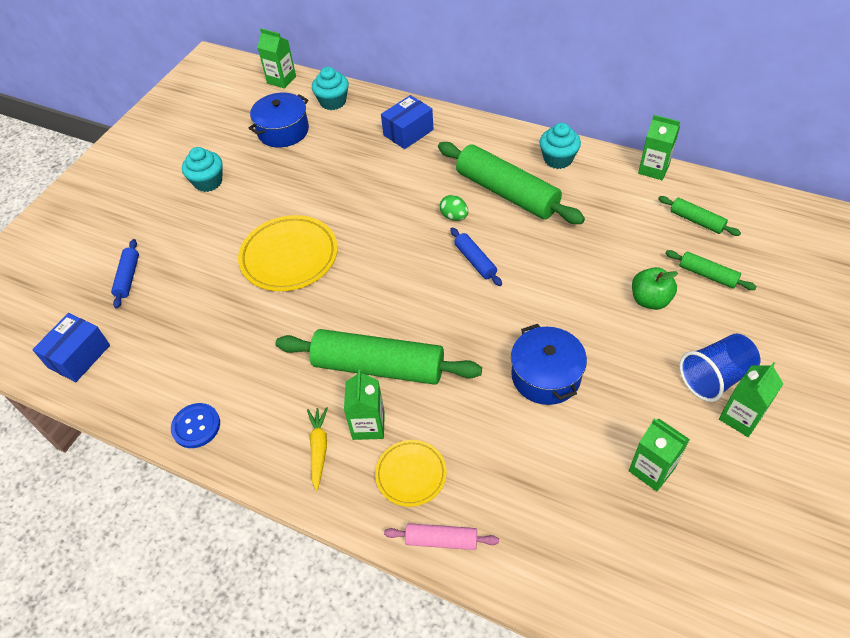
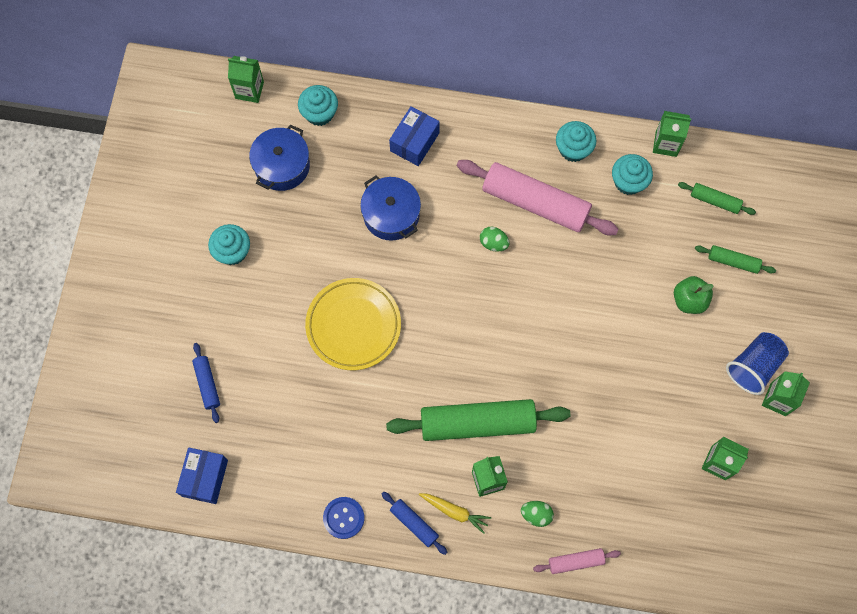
camera: 20 degrees left, 20 degrees up
(319, 449) = (455, 511): yellow carrot -> yellow carrot turned 135 degrees clockwise
(411, 474) = (536, 514): yellow plate -> green egg
(475, 261) = (528, 291): blue rolling pin -> blue rolling pin (414, 524)
(507, 192) = (535, 202): green rolling pin -> pink rolling pin
(545, 376) = (619, 398): blue pot -> blue pot (391, 215)
(607, 191) = (628, 182): none -> turquoise cupcake

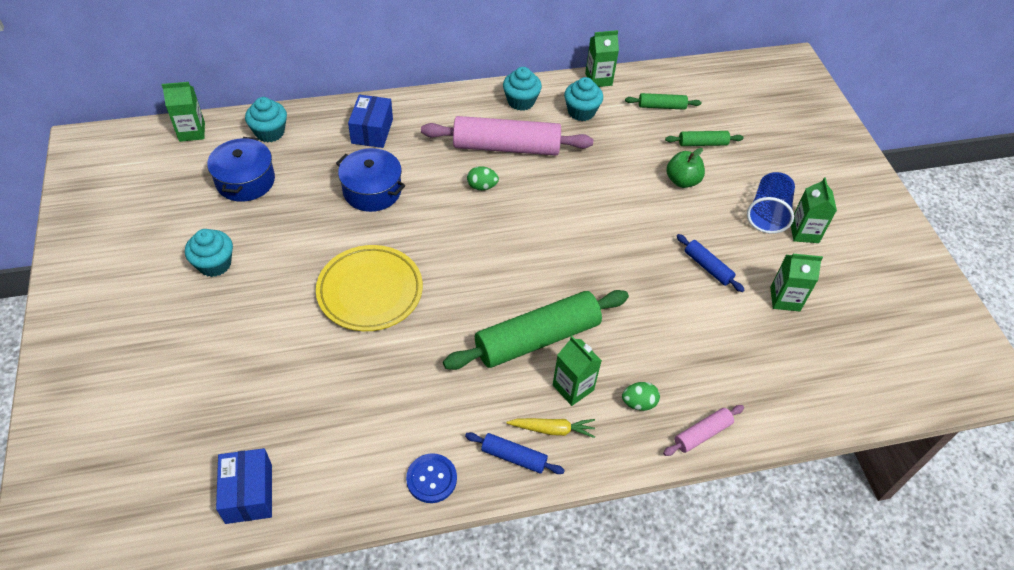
camera: 25 degrees left, 20 degrees down
(207, 384) = (223, 394): blue rolling pin -> blue rolling pin (707, 267)

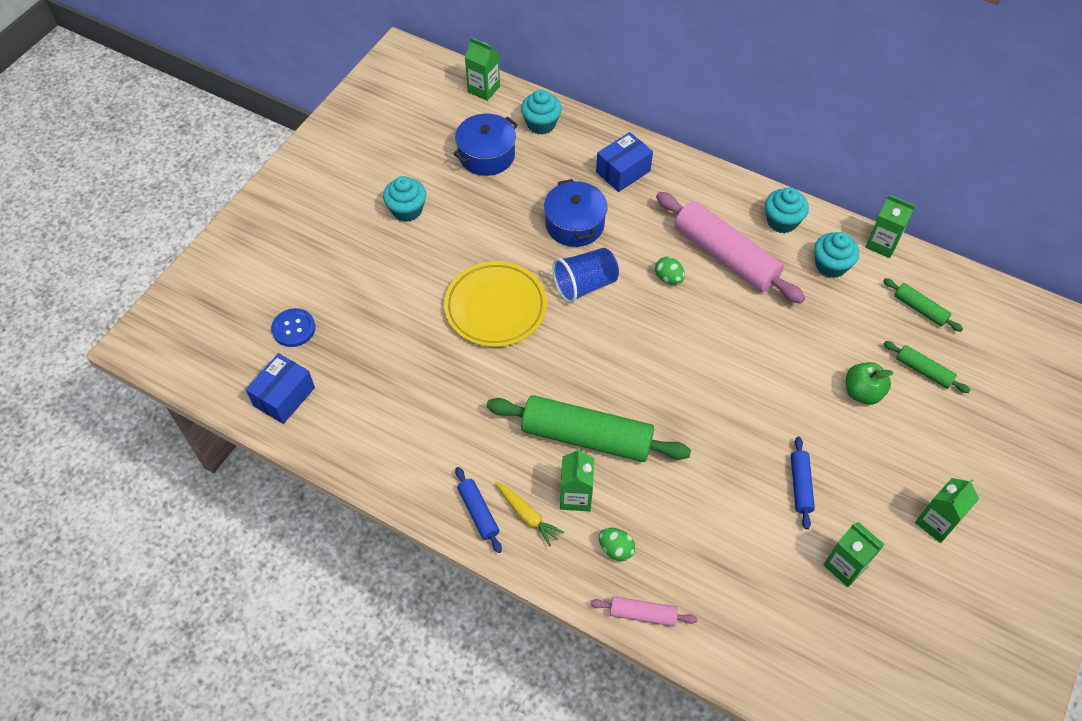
camera: 45 degrees right, 5 degrees up
(431, 479) = (406, 481): blue button -> blue button (293, 328)
(767, 214) = (916, 480): blue cup -> blue cup (585, 285)

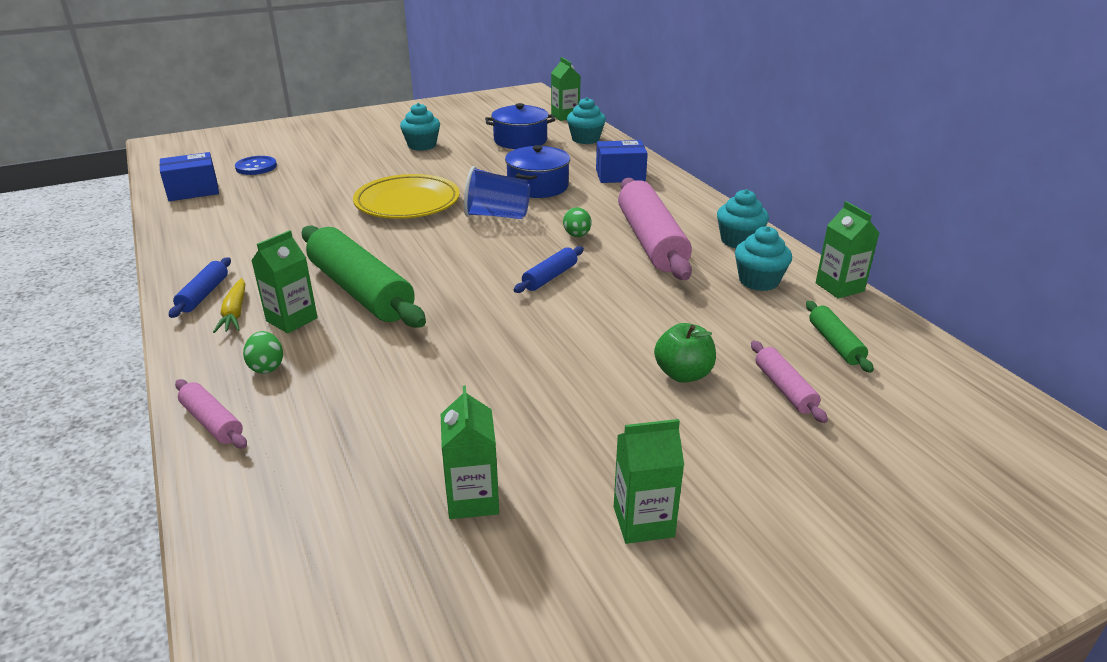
camera: 35 degrees right, 25 degrees down
(800, 485) = (514, 410): blue rolling pin -> blue rolling pin (550, 277)
(923, 371) = (784, 389): green rolling pin -> pink rolling pin

